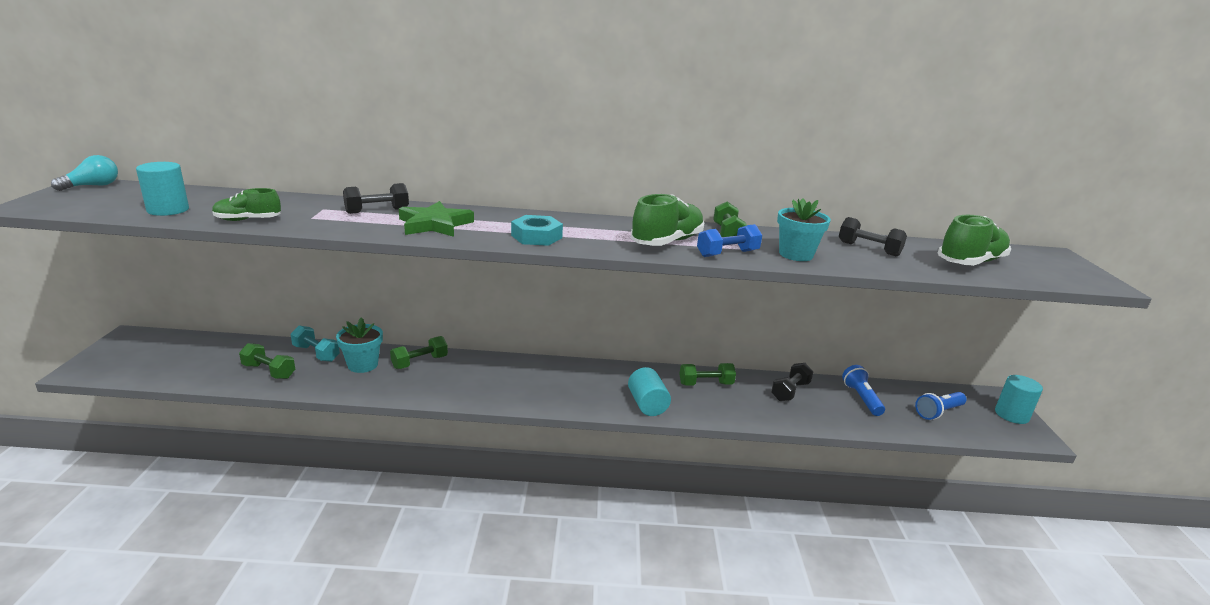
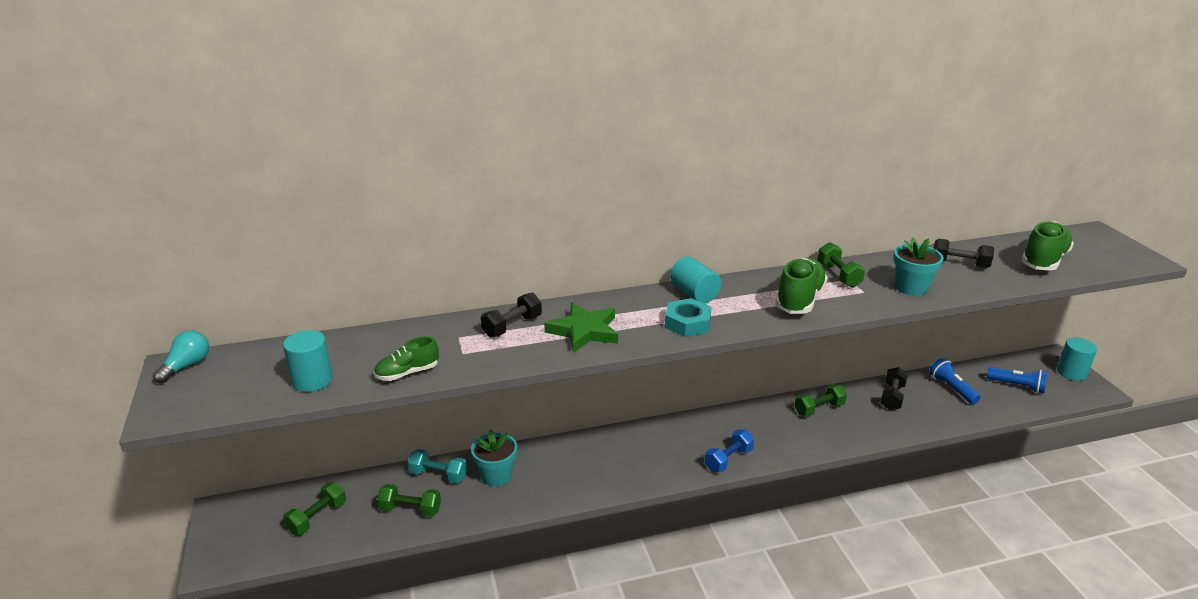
camera: 15 degrees left, 5 degrees up
(420, 362) = (548, 457): green dumbbell -> green dumbbell (317, 517)
(647, 404) = (785, 446): turquoise cylinder -> turquoise cylinder (694, 294)
(727, 253) = (858, 302): blue dumbbell -> blue dumbbell (728, 460)
(938, 412) = (1017, 386): blue flashlight -> blue flashlight turned 105 degrees counterclockwise

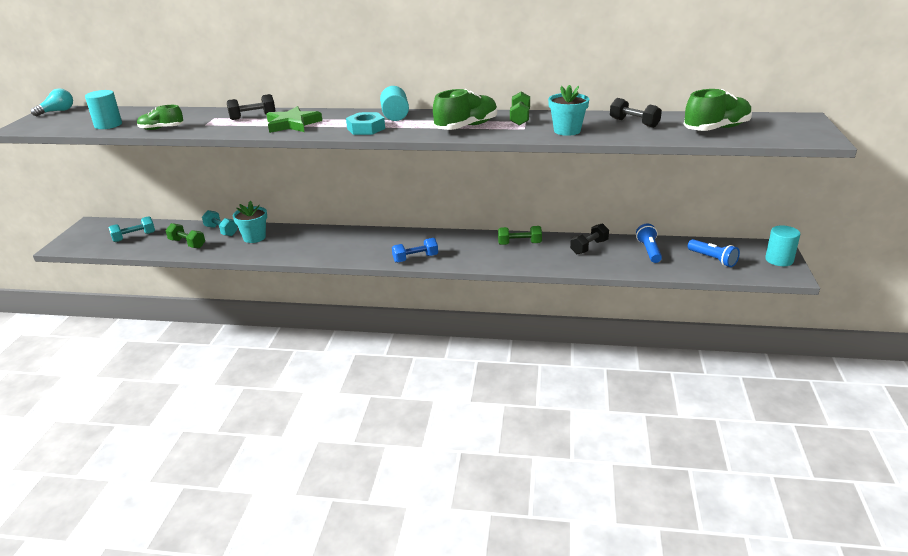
camera: 25 degrees right, 0 degrees up
(317, 517) = (134, 237): green dumbbell -> turquoise dumbbell

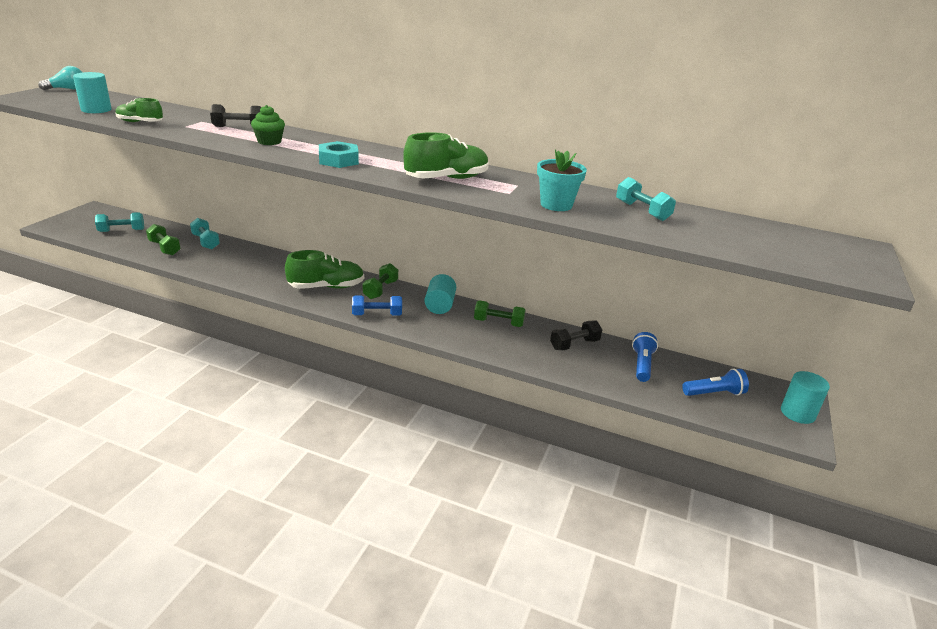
camera: 10 degrees right, 0 degrees up
(254, 237) = (232, 256): turquoise flower pot -> none
(292, 124) = (269, 142): green star -> green cupcake
(395, 116) = (381, 153): turquoise cylinder -> turquoise cylinder (440, 305)
(520, 118) = (514, 181): green dumbbell -> green dumbbell (380, 290)
(634, 123) = (642, 211): black dumbbell -> turquoise dumbbell
(712, 259) = (714, 393): blue flashlight -> blue flashlight turned 75 degrees counterclockwise
(716, 129) = (739, 238): green shoe -> green shoe (326, 287)

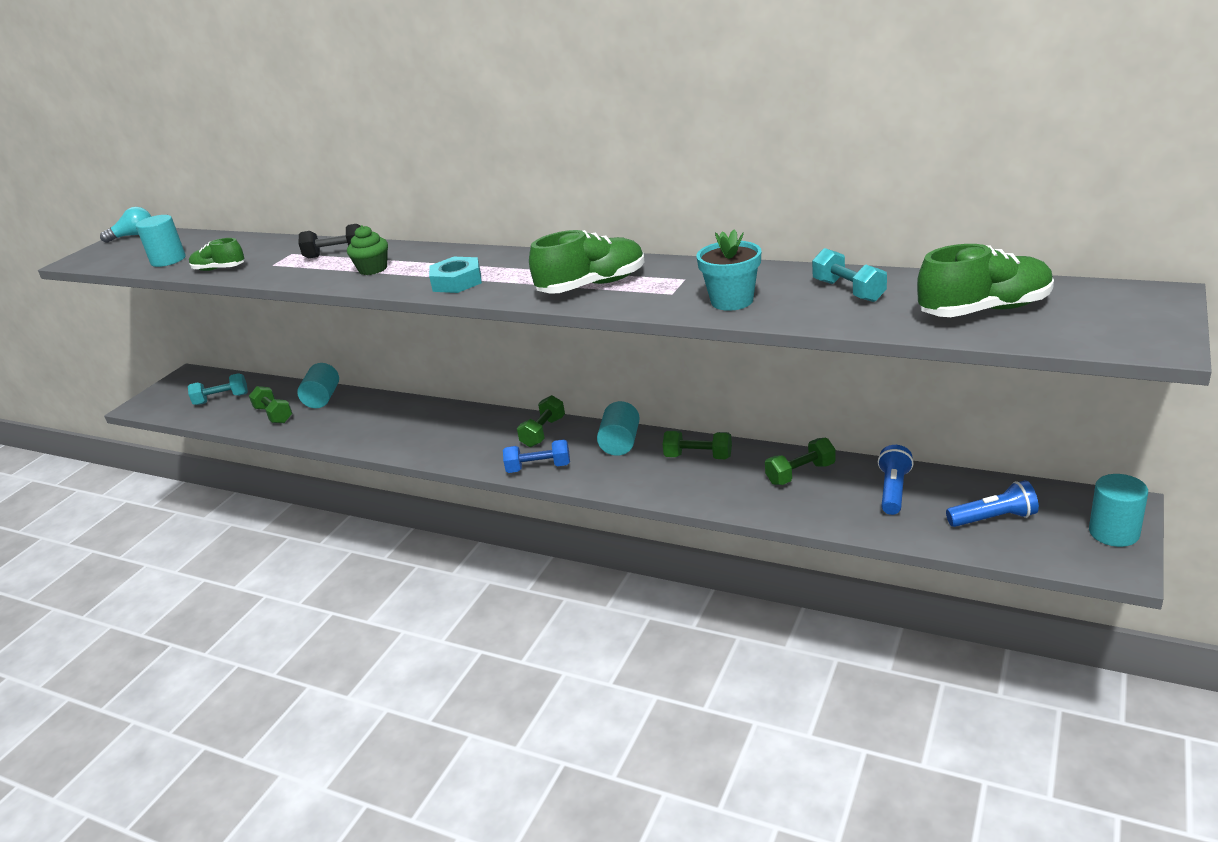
camera: 10 degrees right, 0 degrees up
(205, 242) = (323, 398): turquoise dumbbell -> turquoise cylinder
(326, 287) = (474, 438): green shoe -> green shoe (984, 310)
(574, 344) = (800, 474): black dumbbell -> green dumbbell

